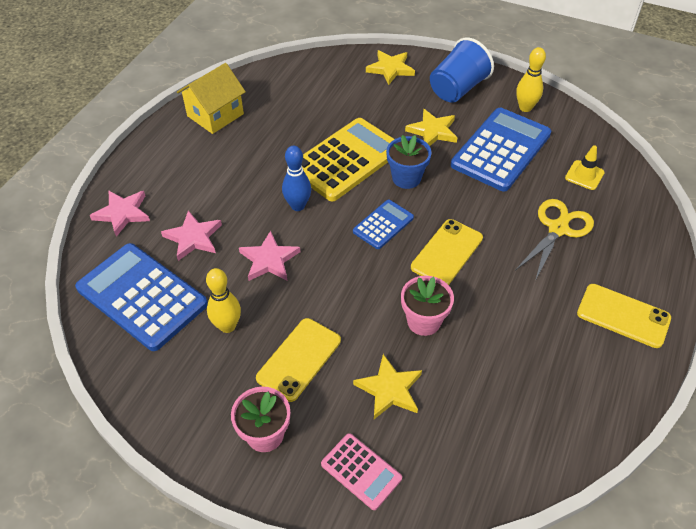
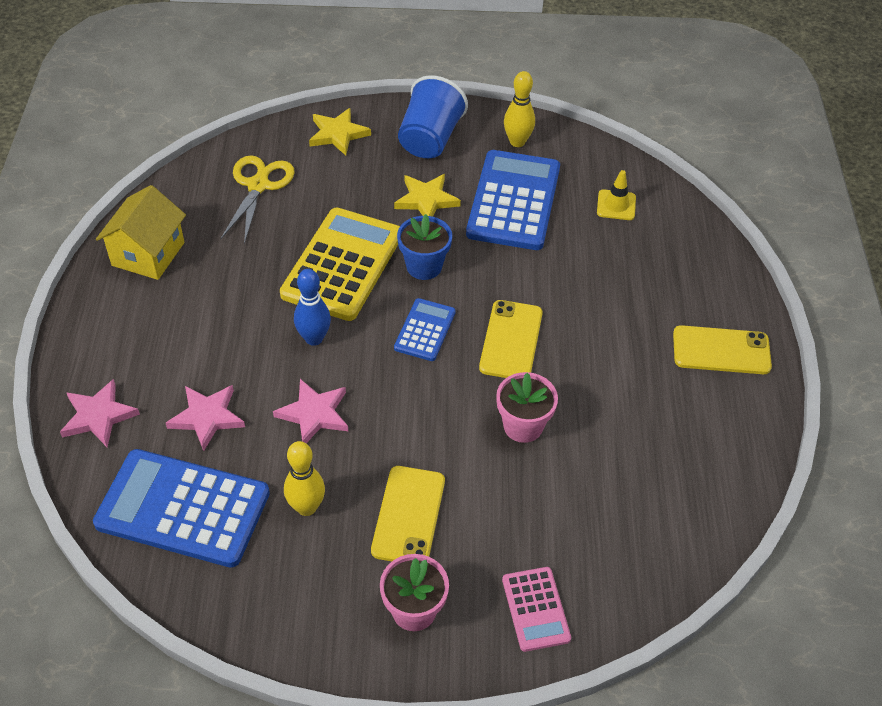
camera: 25 degrees left, 0 degrees up
(361, 471) = (535, 609): pink calculator -> pink calculator turned 60 degrees clockwise
(389, 389) = (522, 513): yellow star -> none
(558, 228) = (615, 275): yellow scissors -> yellow scissors (258, 185)

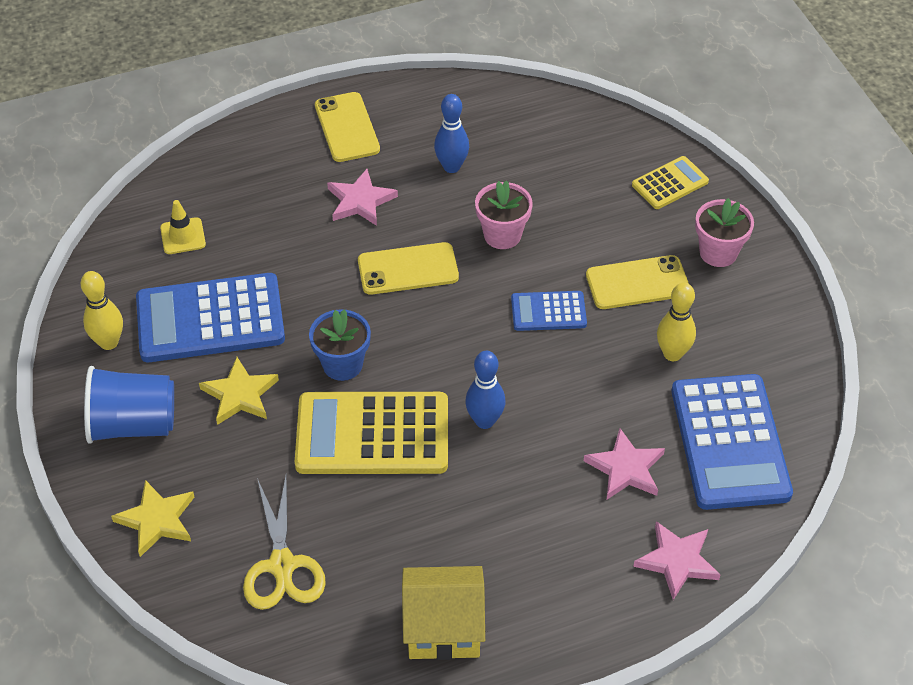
camera: 110 degrees left, 0 degrees up
(258, 185) = (282, 566): yellow scissors -> yellow scissors turned 90 degrees counterclockwise
(314, 414) = (574, 386): pink star -> pink star (360, 201)
(425, 330) = (428, 336): blue calculator -> blue calculator (548, 311)
(535, 609) = (670, 183): pink calculator -> yellow calculator
(635, 417) = (451, 167): none -> blue bowling pin

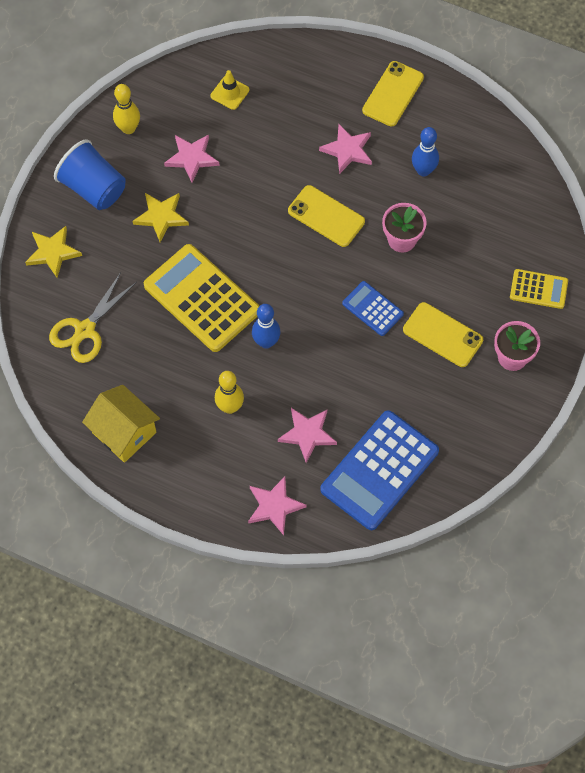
camera: 45 degrees right, 15 degrees up
(210, 319) = (192, 158): blue calculator -> pink star
(342, 364) = (230, 244): blue flower pot -> none
(672, 354) = (410, 394): yellow bowling pin -> yellow bowling pin (230, 407)

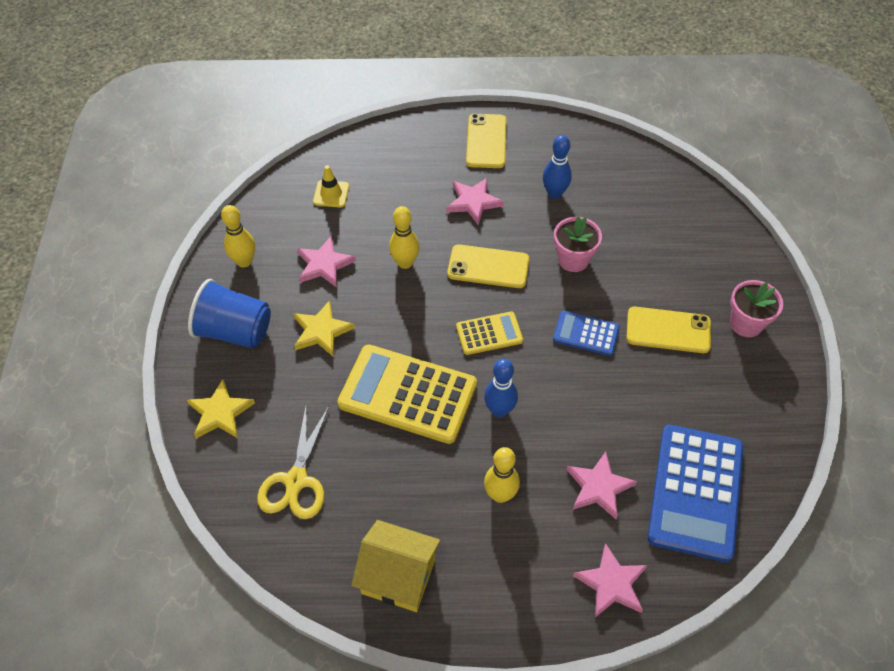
camera: 25 degrees left, 10 degrees down
(259, 184) = (405, 263): none -> yellow bowling pin
(538, 289) = (726, 254): yellow calculator -> yellow calculator (489, 334)

